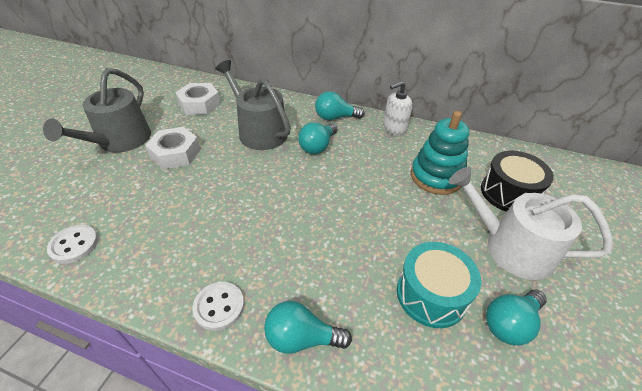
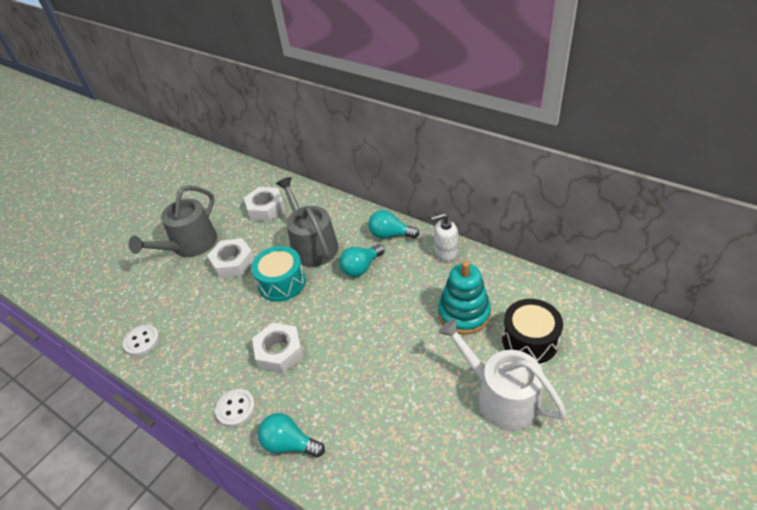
camera: 20 degrees right, 0 degrees up
(256, 235) = (279, 352): none -> white nut
(431, 294) = (406, 427): turquoise drum -> turquoise drum (282, 283)
(510, 323) = (463, 463): turquoise light bulb -> none

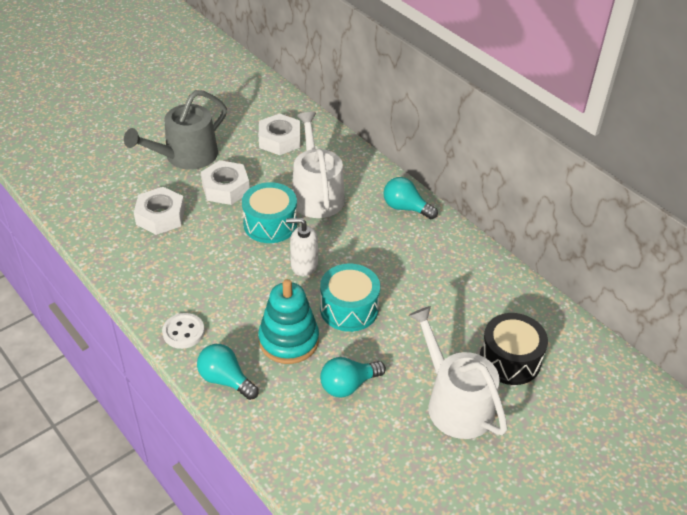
camera: 10 degrees right, 0 degrees up
(142, 341) = (109, 240): white button -> none
(279, 352) = (244, 292): white nut -> white nut (160, 216)
(312, 245) = (316, 194): grey watering can -> white watering can
(361, 267) = (360, 233): turquoise light bulb -> turquoise light bulb (348, 385)
(376, 338) = (349, 308): none -> turquoise drum
(445, 253) = (459, 245): white soap dispenser -> white soap dispenser (304, 265)
(464, 314) = (451, 312): turquoise stacking toy -> turquoise stacking toy (288, 340)

